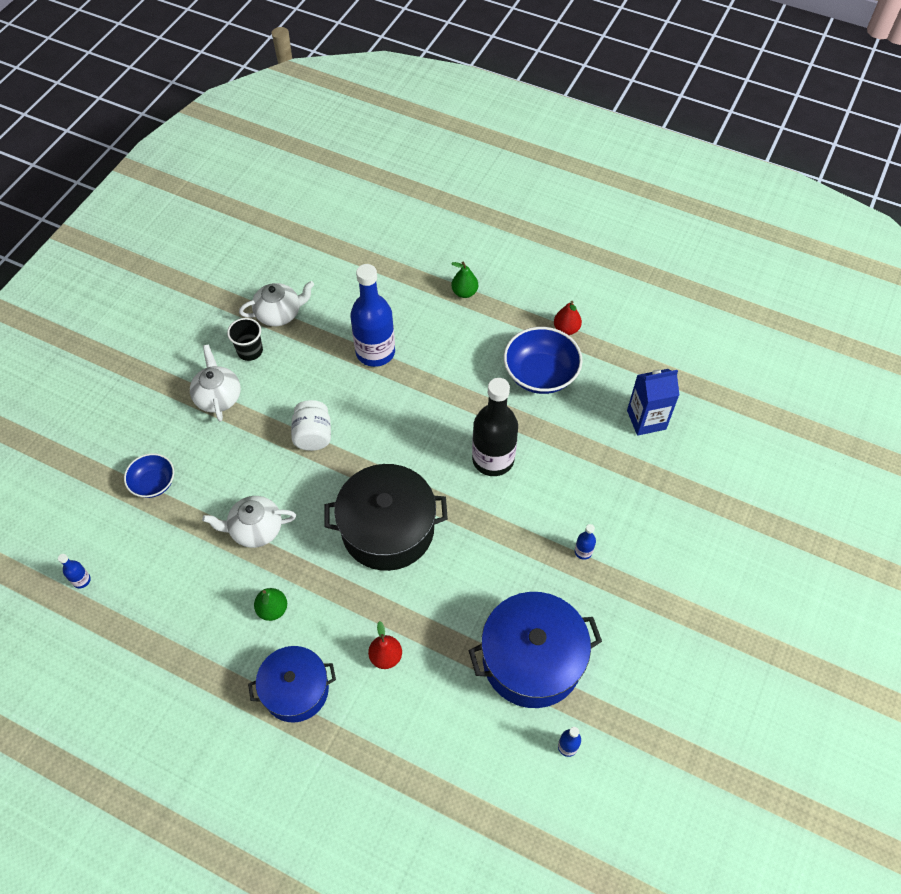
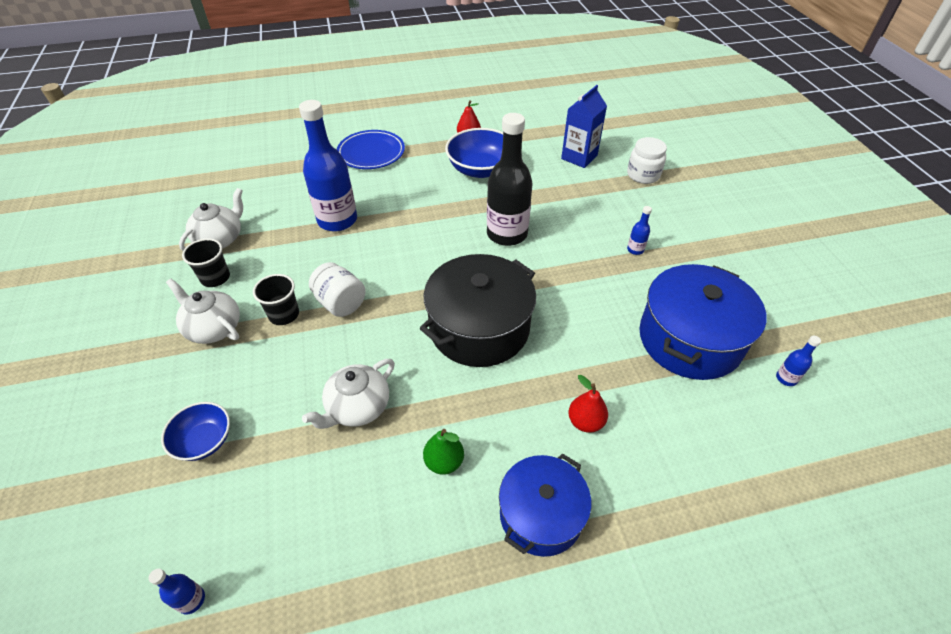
camera: 40 degrees left, 10 degrees down
(269, 418) = (284, 314): none -> black cup
(464, 292) = (371, 153): green pear -> blue plate
(684, 481) = (643, 175): none -> white jar

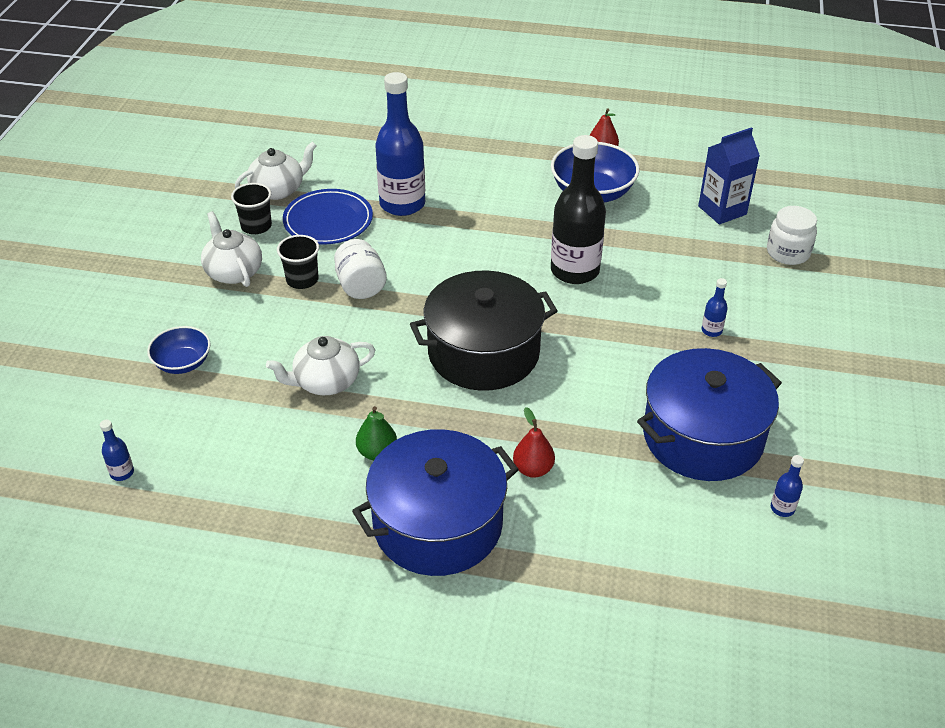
camera: 25 degrees right, 5 degrees down
(371, 153) = (479, 141): blue plate -> blue plate (328, 221)
(540, 514) = (437, 524): blue pot -> blue pot, size x1.54

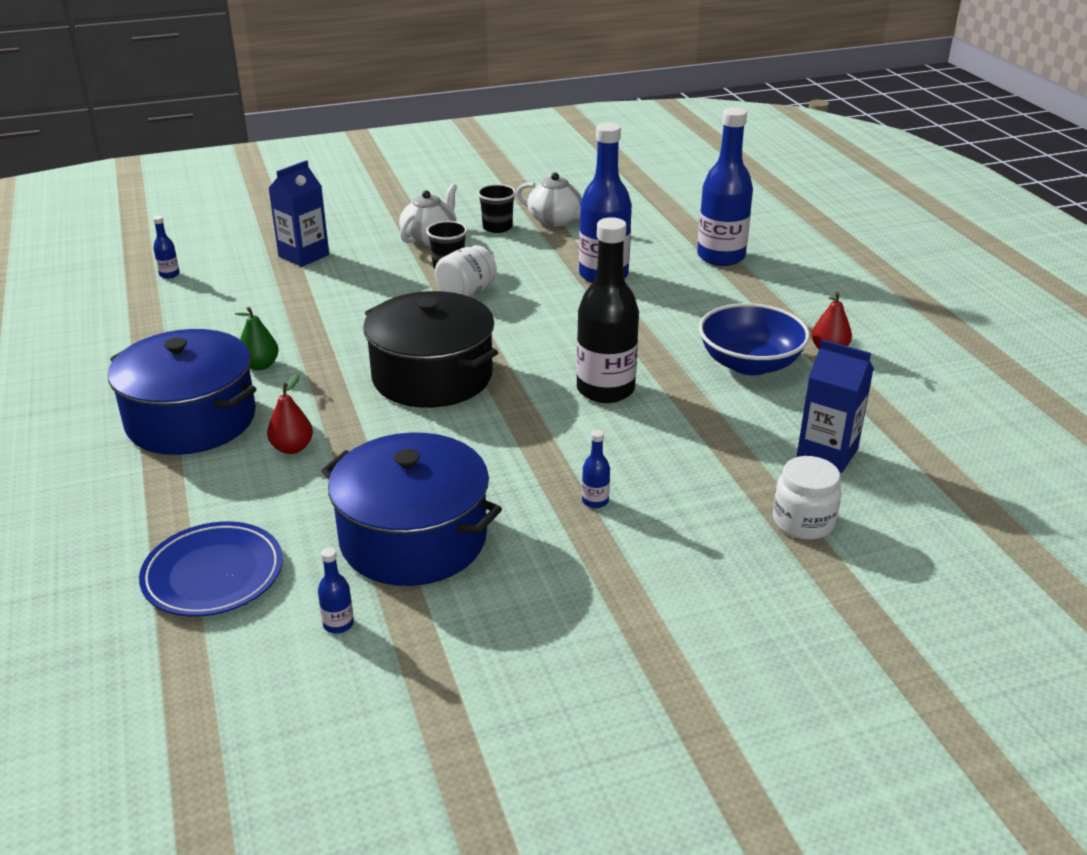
camera: 60 degrees right, 10 degrees down
(183, 363) = (304, 255): blue bowl -> blue carton
(325, 382) = (329, 317): white teapot -> none
(328, 221) = (539, 252): blue plate -> blue plate (213, 574)
(429, 138) = (721, 257): none -> blue bottle

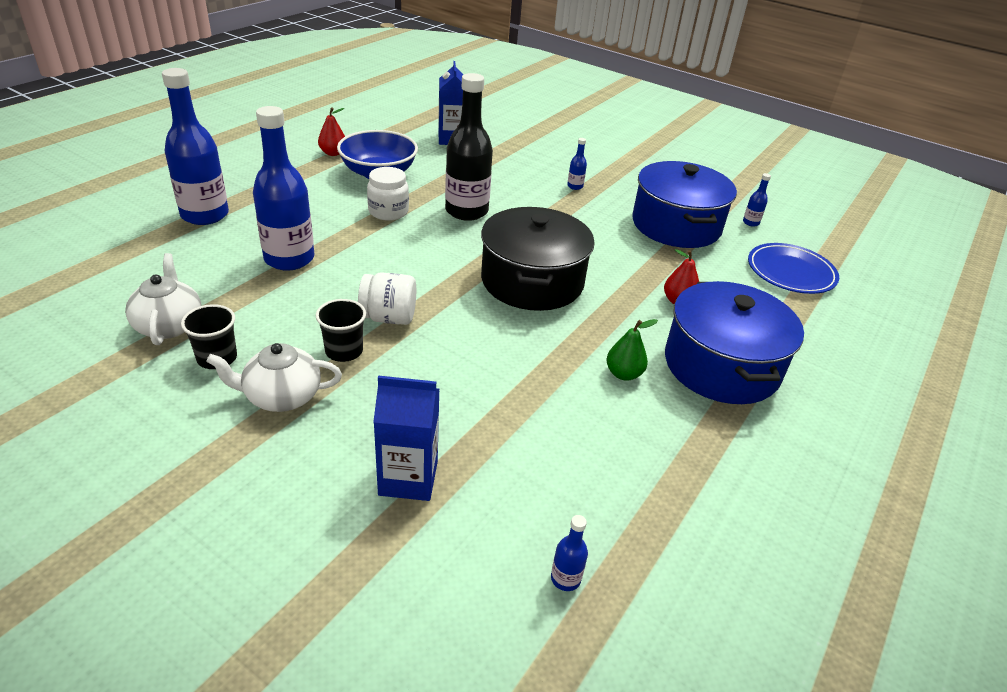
camera: 130 degrees left, 5 degrees up
(803, 522) = (517, 137): white jar -> white jar (388, 212)

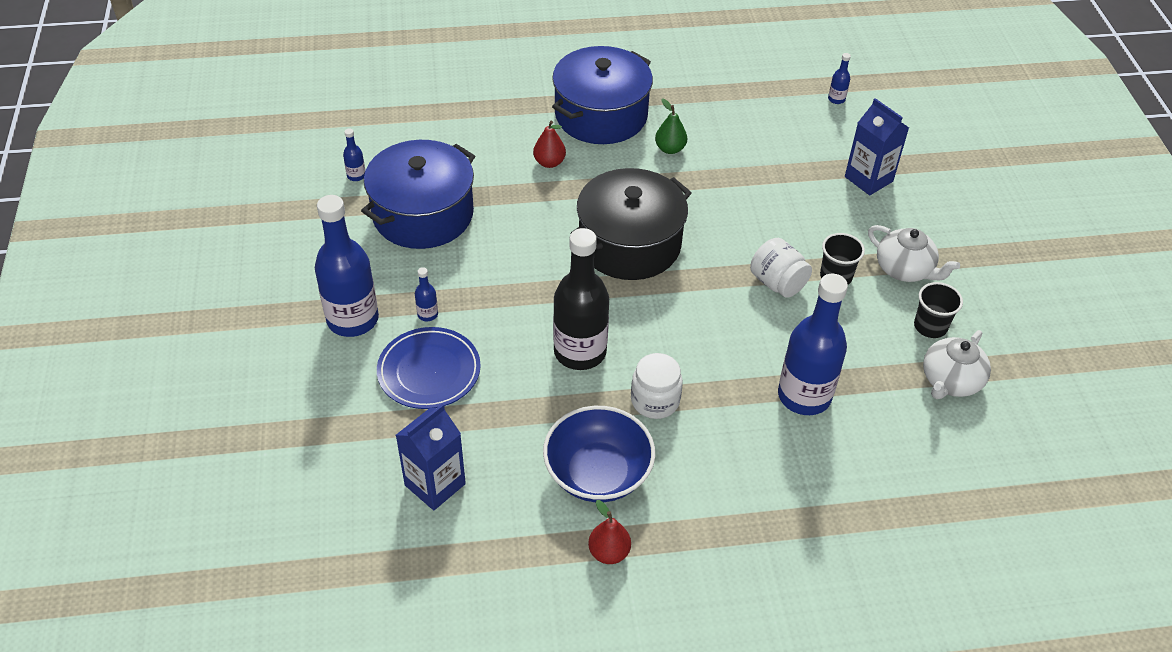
camera: 130 degrees left, 10 degrees up
(205, 215) = (842, 518): blue bottle -> blue bottle (353, 319)
(790, 272) = (424, 126): blue plate -> blue plate (429, 371)

